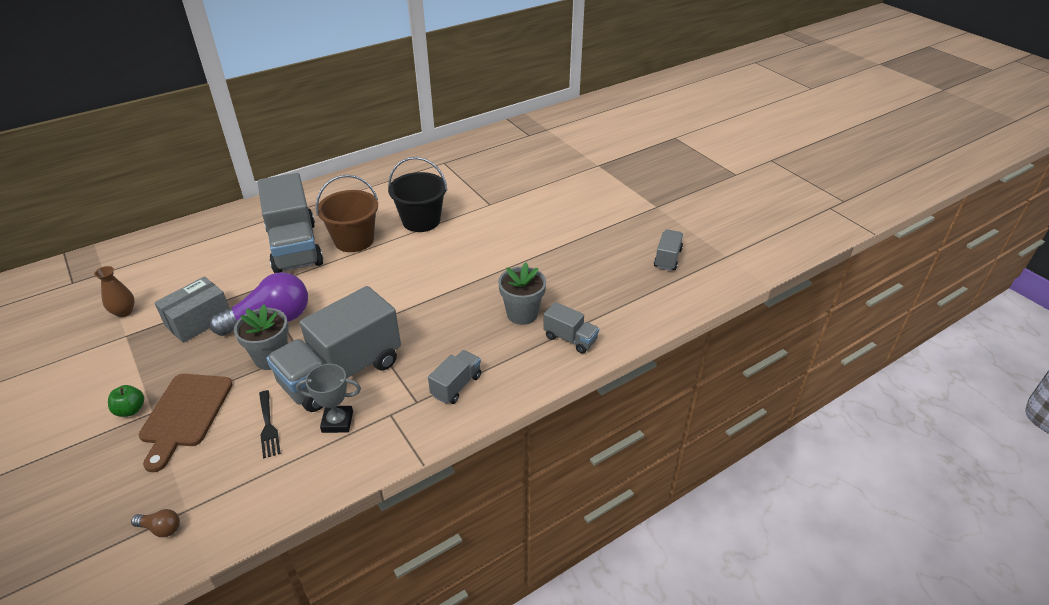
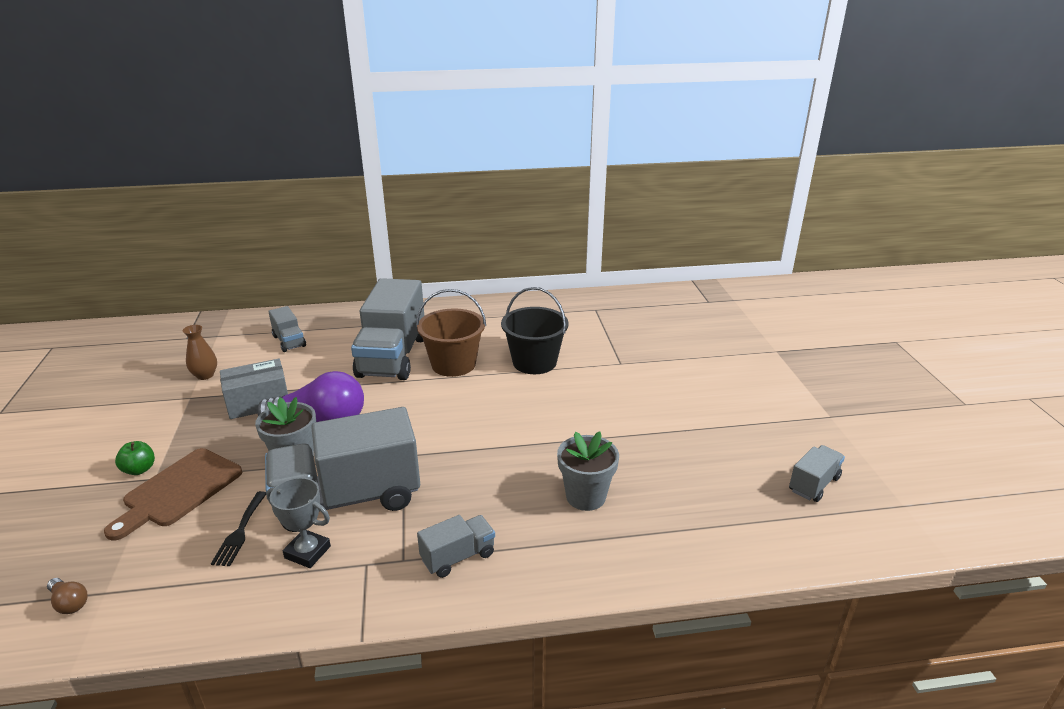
camera: 25 degrees right, 10 degrees down
(570, 339) = (628, 546): grey truck -> grey truck (289, 341)

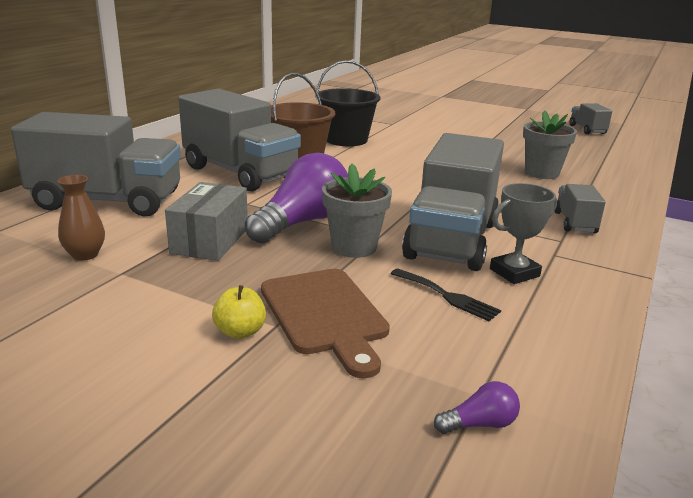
camera: 55 degrees left, 5 degrees down
(69, 603) = (479, 424): brown light bulb -> purple light bulb
(139, 469) = (240, 332): green apple -> yellow apple
(289, 341) = (108, 201): grey truck -> grey truck, size x2.16

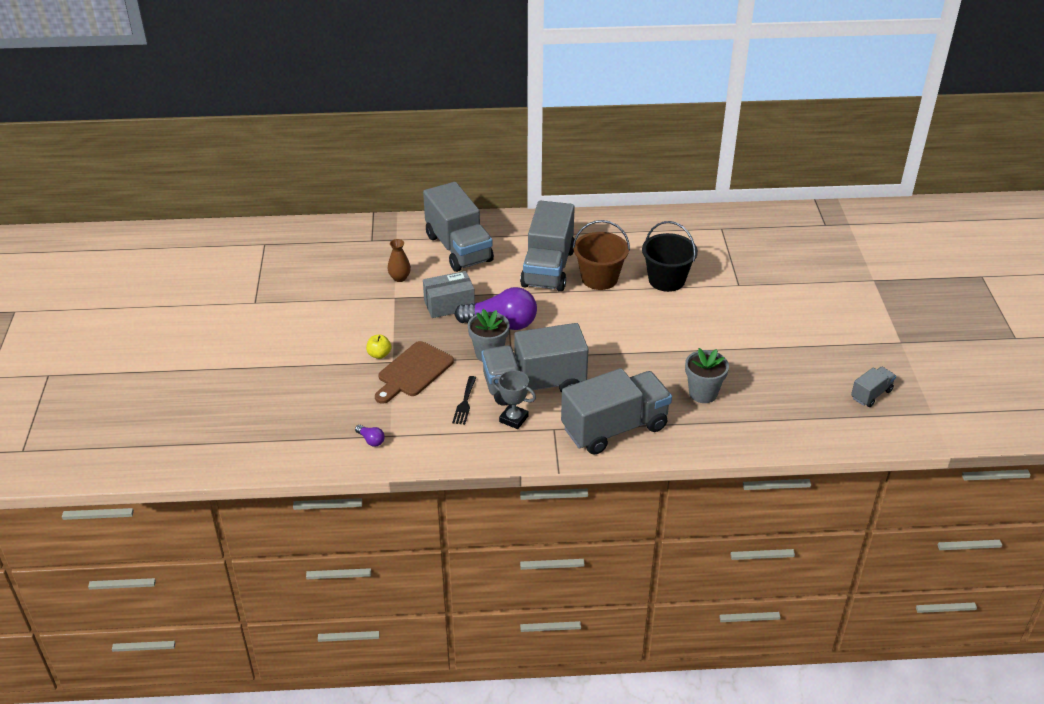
camera: 60 degrees right, 15 degrees up
(574, 223) = (614, 428): grey truck -> grey truck, size x2.16

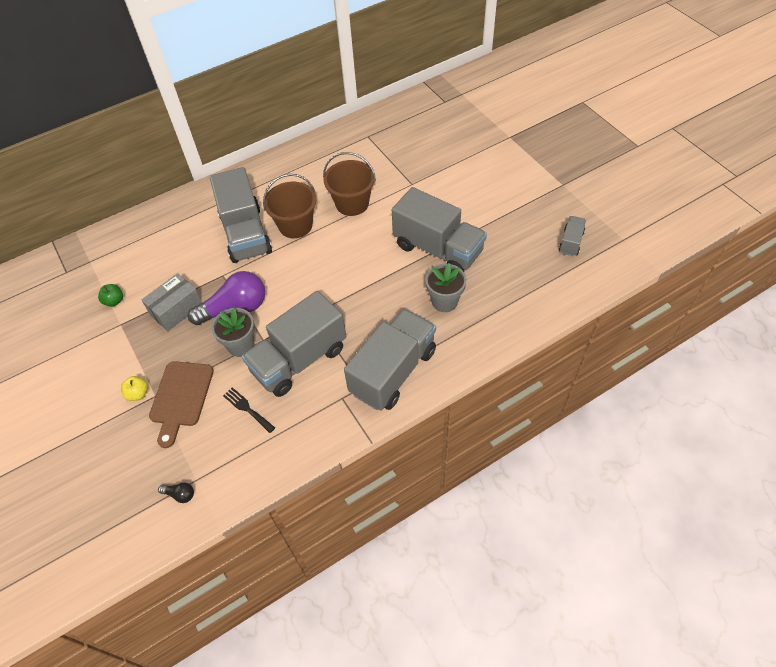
camera: 25 degrees left, 15 degrees up
(371, 440) = (180, 494): purple light bulb -> black light bulb
(399, 278) = (114, 301): brown vase -> green apple
(459, 248) = (154, 246): grey truck -> grey truck (438, 249)
(465, 403) = (247, 409): black fork -> black fork turned 150 degrees clockwise
(513, 419) = (301, 405): grey trophy -> none
(666, 280) = (352, 203): black bucket -> brown bucket

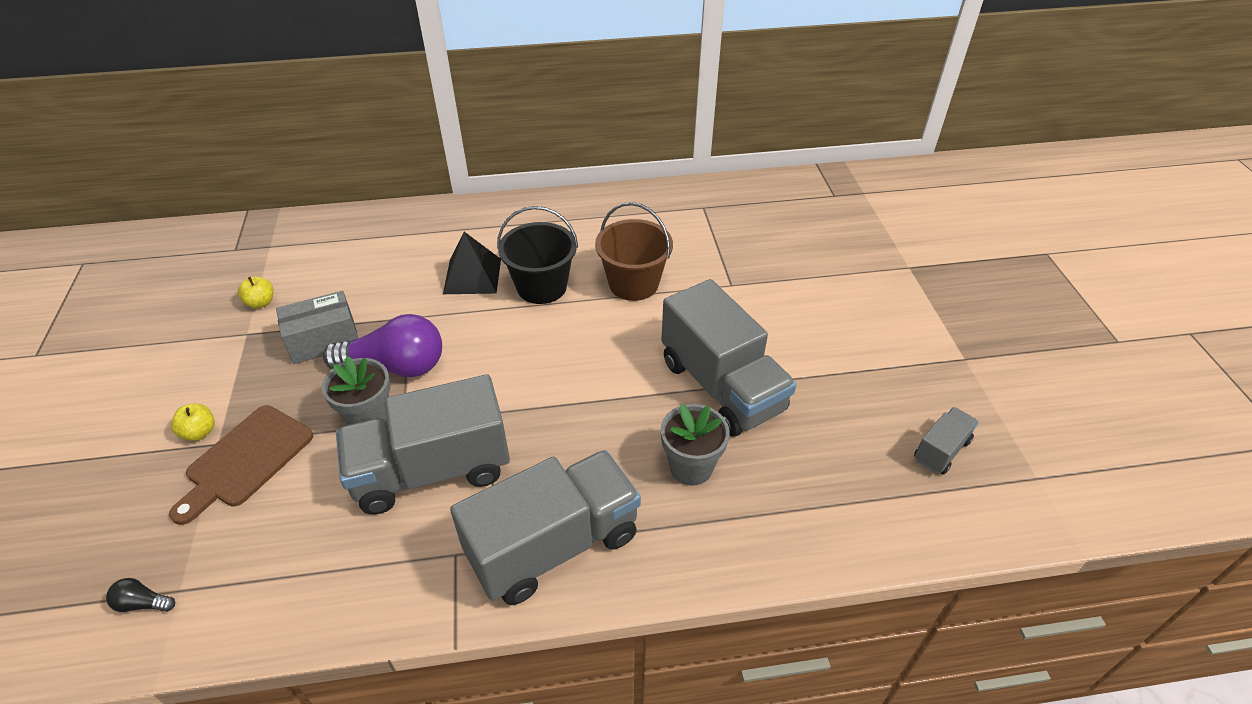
camera: 20 degrees right, 10 degrees down
(114, 301) = (261, 303): green apple -> yellow apple
(180, 494) = (143, 603): black light bulb -> black light bulb turned 150 degrees clockwise
(246, 234) = (472, 276): grey truck -> black pyramid
(247, 409) = (317, 513): black fork -> none
(295, 225) = (541, 287): brown bucket -> black bucket

